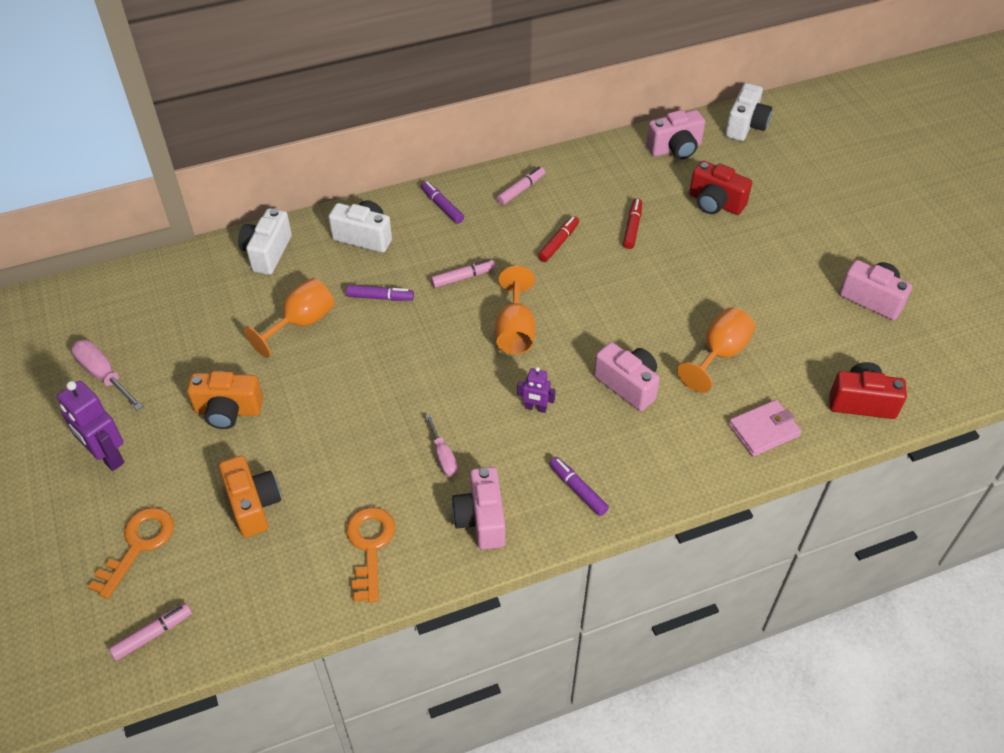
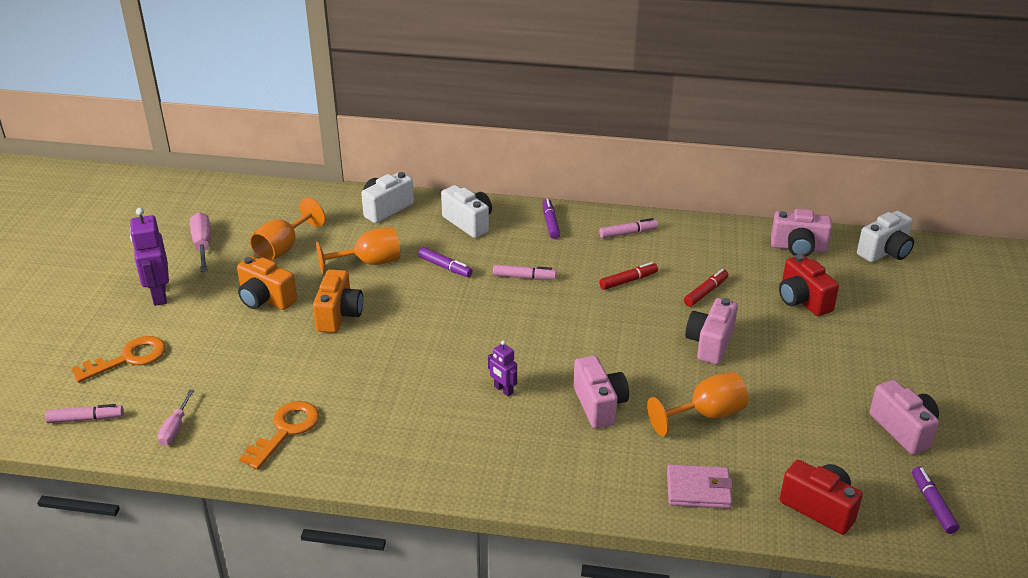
camera: 30 degrees right, 15 degrees down
(253, 505) = (227, 366): orange camera -> orange camera (339, 315)
(443, 456) = (397, 393): pink screwdriver -> pink screwdriver (175, 428)
(481, 519) = (388, 449): pink camera -> pink camera (710, 343)
(515, 331) = (534, 329): orange goblet -> orange goblet (283, 248)
(578, 489) = (487, 463): purple marker -> purple marker (932, 504)

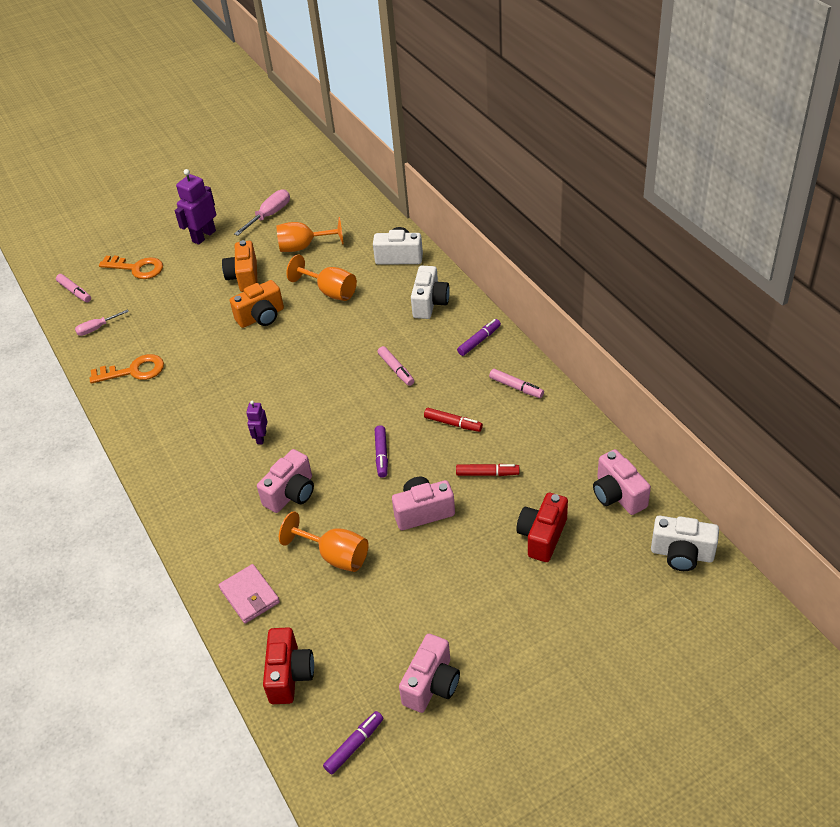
camera: 55 degrees right, 10 degrees up
(445, 267) = (364, 326): purple marker -> purple marker (381, 455)

